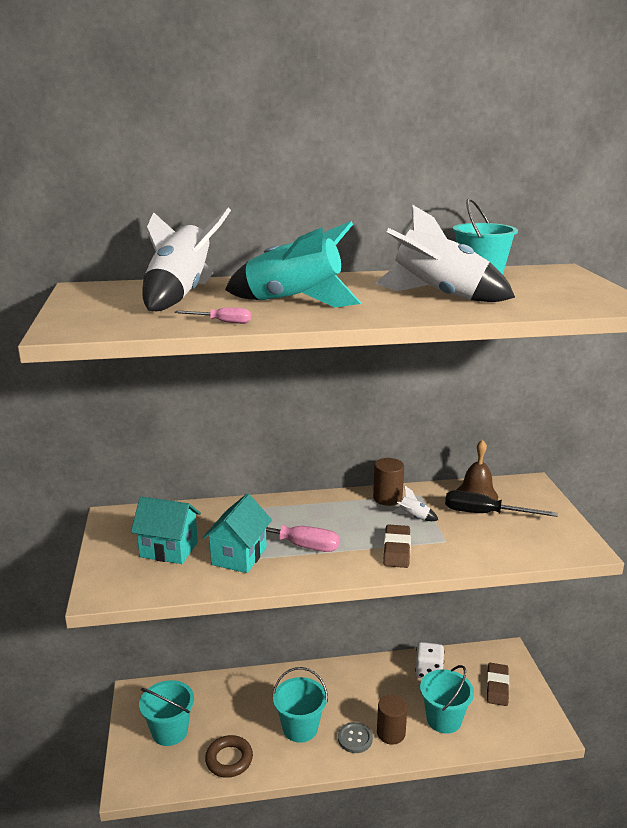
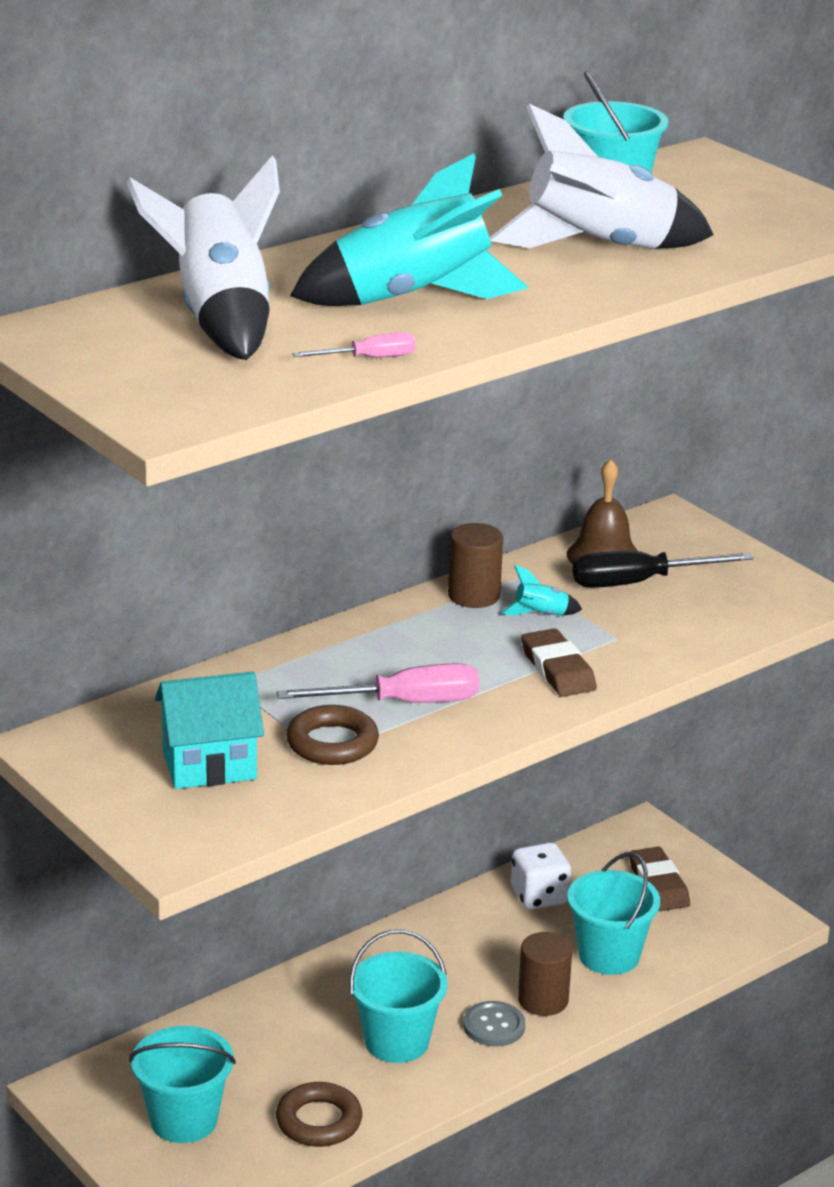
camera: 30 degrees left, 5 degrees up
(239, 556) = (332, 743): turquoise house -> brown ring
(414, 517) = (541, 615): white rocket -> turquoise rocket

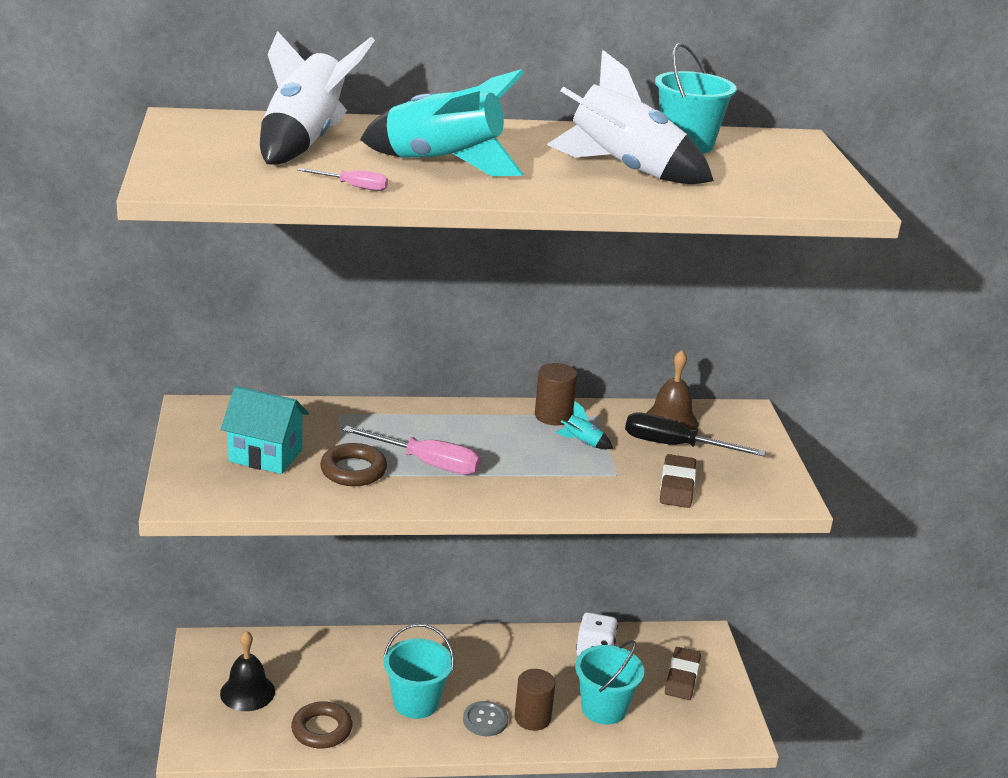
camera: 30 degrees right, 0 degrees up
(183, 1120) = (247, 692): turquoise bucket -> black bell
(557, 669) = (552, 479): brown eraser -> brown eraser (677, 486)

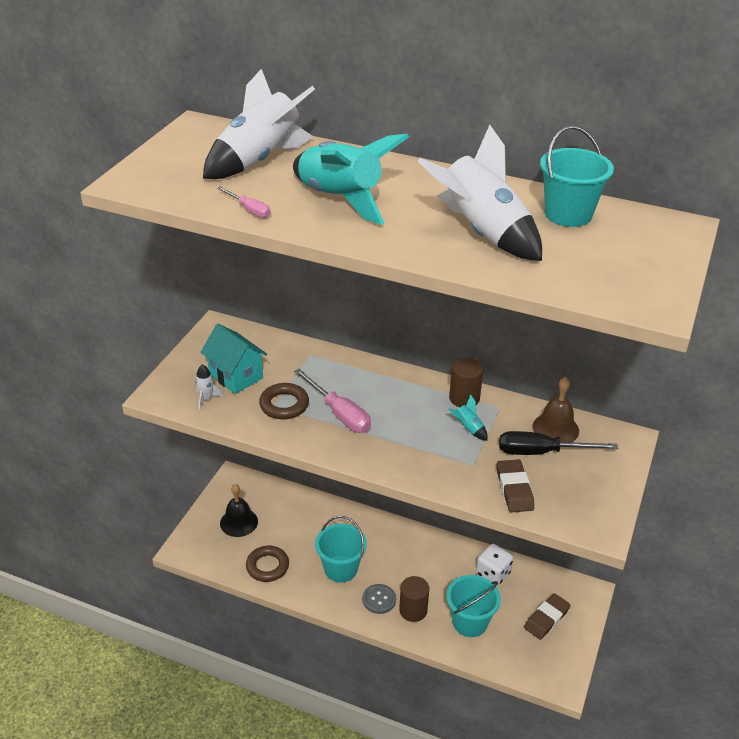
camera: 30 degrees right, 10 degrees up
(249, 488) = (206, 399): none -> white rocket
(675, 446) = (541, 452): black screwdriver -> black screwdriver turned 45 degrees counterclockwise
(677, 486) = (514, 489): brown eraser -> brown eraser turned 45 degrees counterclockwise

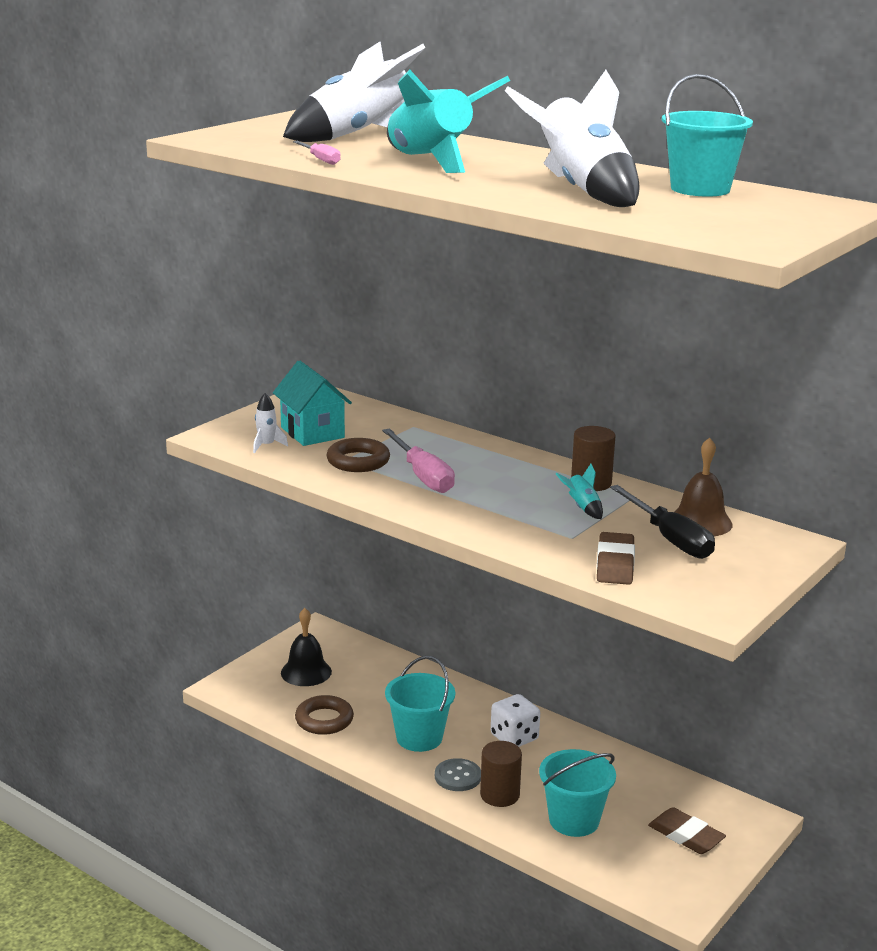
camera: 15 degrees right, 15 degrees down
(493, 574) = (627, 777): white dice -> white dice (514, 737)
(541, 452) = (669, 539): black screwdriver -> black screwdriver turned 135 degrees counterclockwise
(546, 618) = (686, 835): brown eraser -> brown eraser turned 75 degrees clockwise

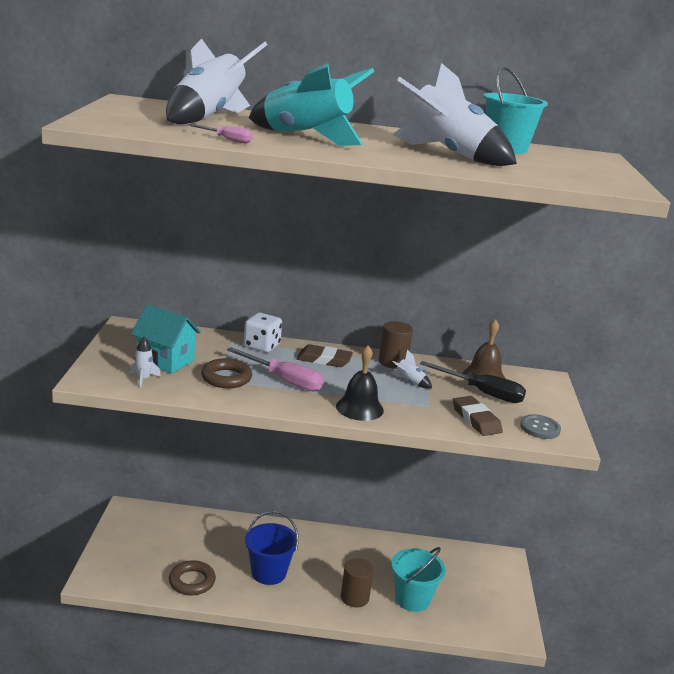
camera: 35 degrees left, 0 degrees up
(306, 672) = (146, 547): black bell -> black bell (359, 408)
(419, 738) = (268, 573): turquoise bucket -> blue bucket
(457, 776) = (317, 593): grey button -> grey button (540, 428)
(514, 737) = (328, 551): white dice -> white dice (261, 346)
(582, 508) = (409, 382): turquoise rocket -> white rocket
(686, 835) = (480, 585): brown eraser -> brown eraser (324, 360)

